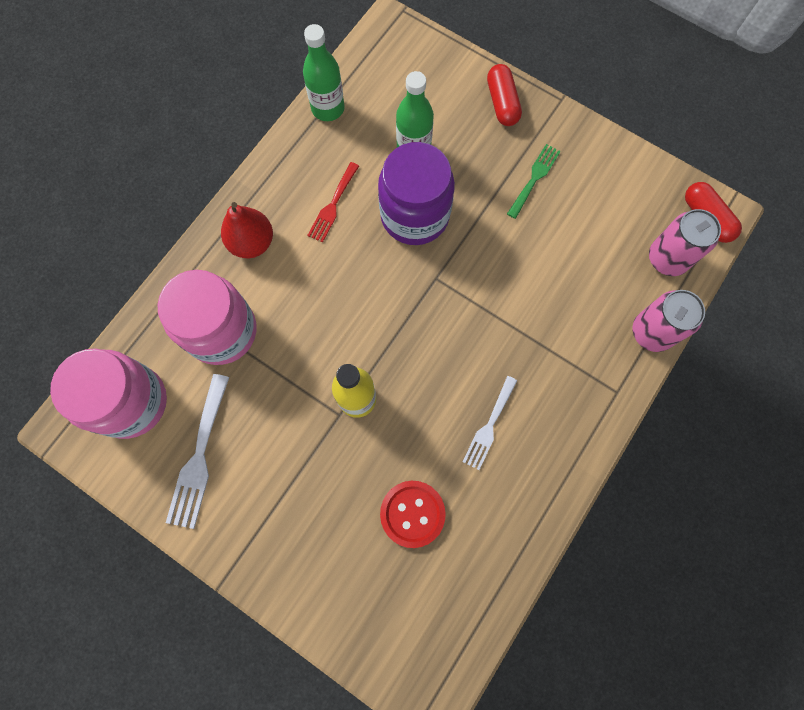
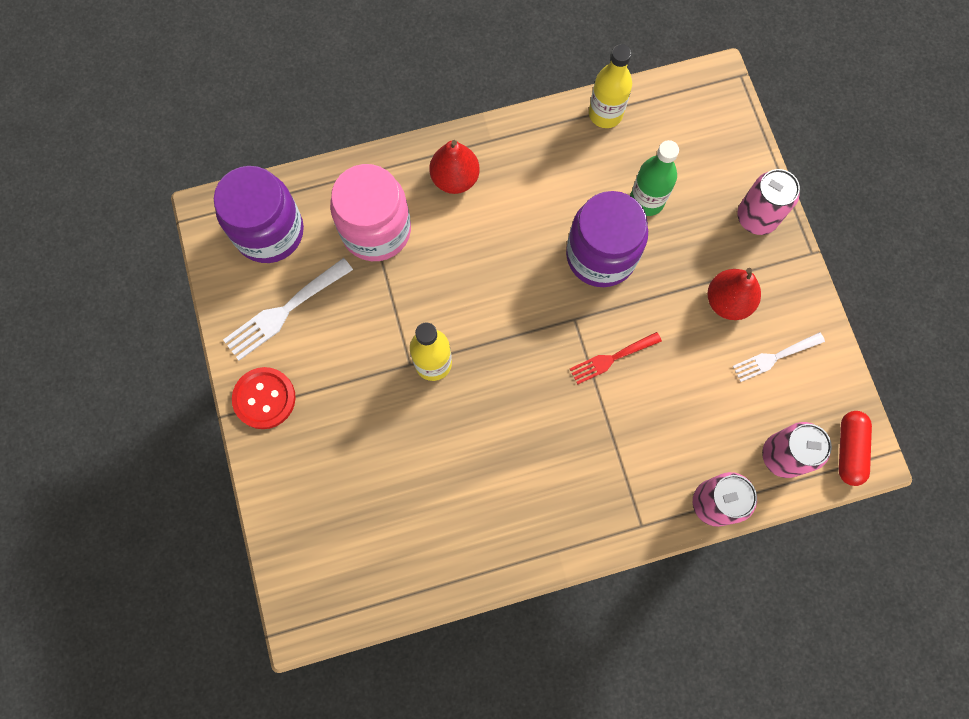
camera: 40 degrees right, 0 degrees up
(131, 402) = (269, 232): pink jar -> purple jar
(328, 108) = (605, 114): green bottle -> yellow bottle
(333, 205) = (542, 197): red fork -> red fork (611, 359)
(412, 513) = (401, 482): red button -> red button (264, 398)
(489, 426) = (516, 467): white fork -> white fork (774, 357)
(502, 103) = (756, 217): red capsule -> pink can
(534, 178) = (727, 301): green fork -> red pear

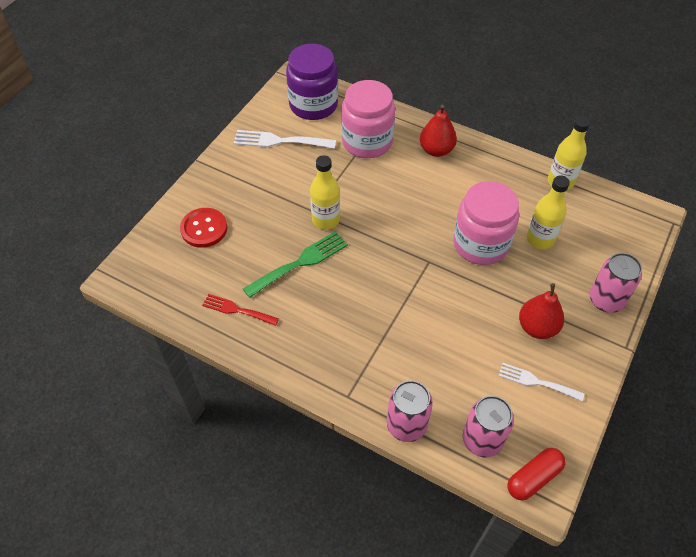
camera: 45 degrees right, 20 degrees down
(264, 398) = (225, 168): red button -> red button (204, 229)
(460, 434) = (300, 263): none -> green fork
(601, 255) = (480, 244): purple jar -> pink jar
(611, 359) = (429, 297): red fork -> red fork (237, 310)
(646, 200) = (540, 239): green bottle -> yellow bottle

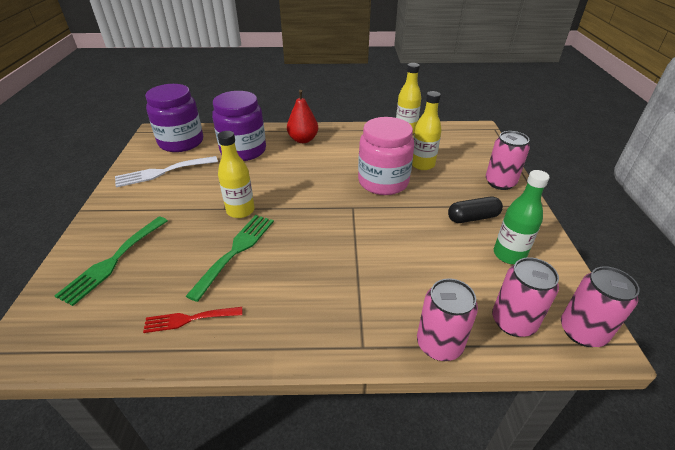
camera: 30 degrees left, 15 degrees down
(204, 229) = (113, 261): red button -> green fork
(367, 142) = (243, 150): pink jar -> purple jar
(533, 478) = (582, 331): red capsule -> pink can
(536, 382) = (509, 255): white fork -> green bottle
(537, 327) = (473, 218): red pear -> black capsule

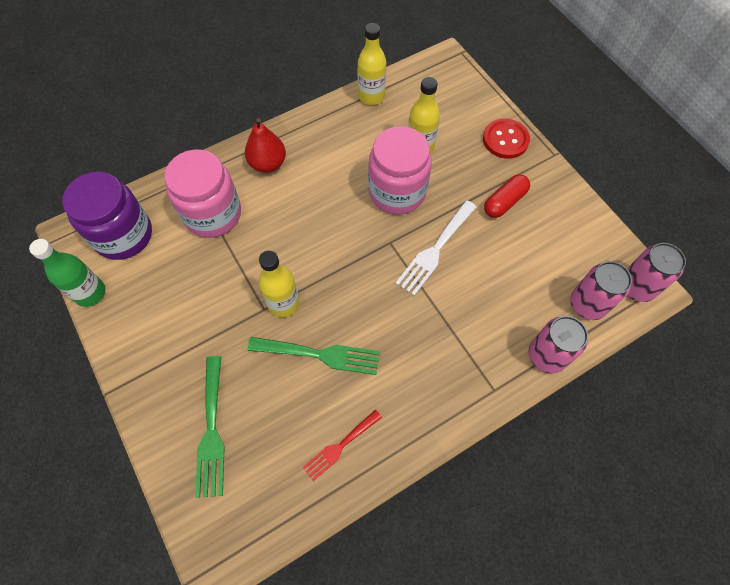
camera: 30 degrees left, 25 degrees up
(162, 172) = (147, 293): white fork -> white fork (435, 250)
(236, 251) = (320, 354): green fork -> green fork turned 105 degrees clockwise
(243, 150) = (213, 214): purple jar -> pink jar
(473, 218) = (504, 202): black capsule -> red capsule
(500, 182) = (505, 140): pink can -> red button
(509, 255) = (554, 233): green bottle -> green bottle (90, 293)

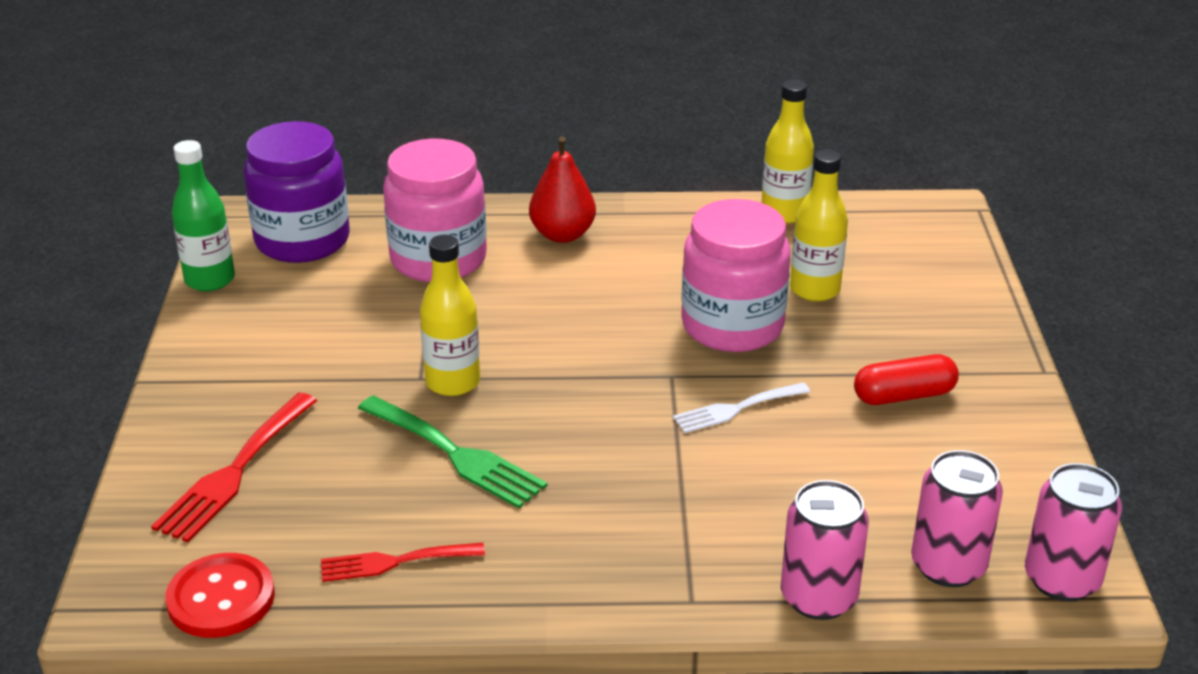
camera: 30 degrees right, 30 degrees down
(211, 431) = (234, 472): green fork -> red fork
(435, 250) = (736, 409): white fork -> white fork, size x0.66
(505, 140) = (969, 327): red button -> red button (221, 598)

